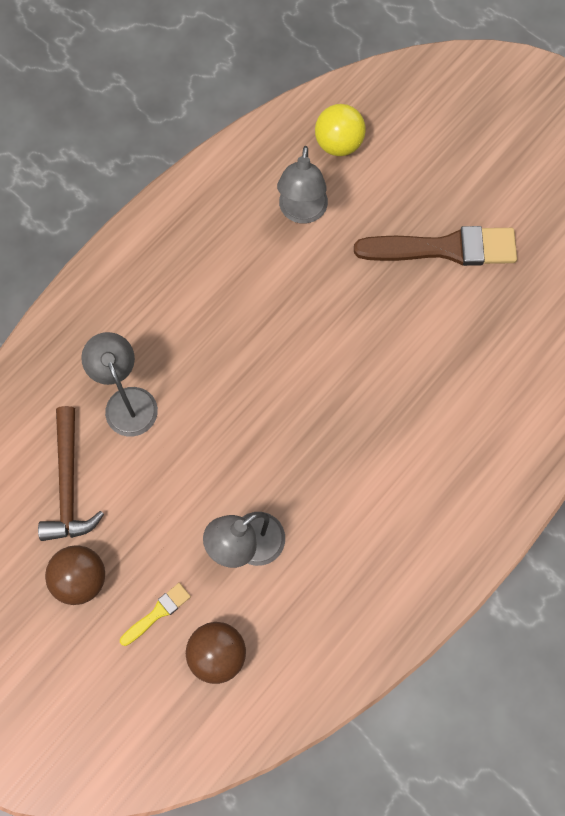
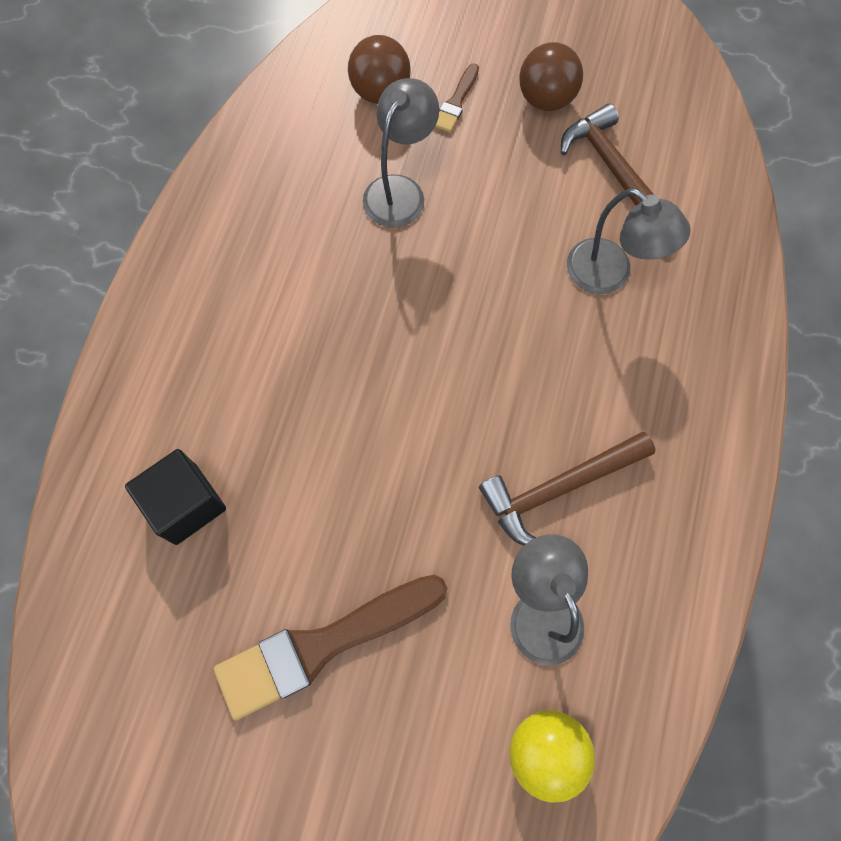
camera: 155 degrees right, 0 degrees up
(157, 613) = (456, 102): yellow brush -> brown brush
(251, 274) = (558, 488): none -> brown hammer
(504, 369) = (186, 504): none -> black cube

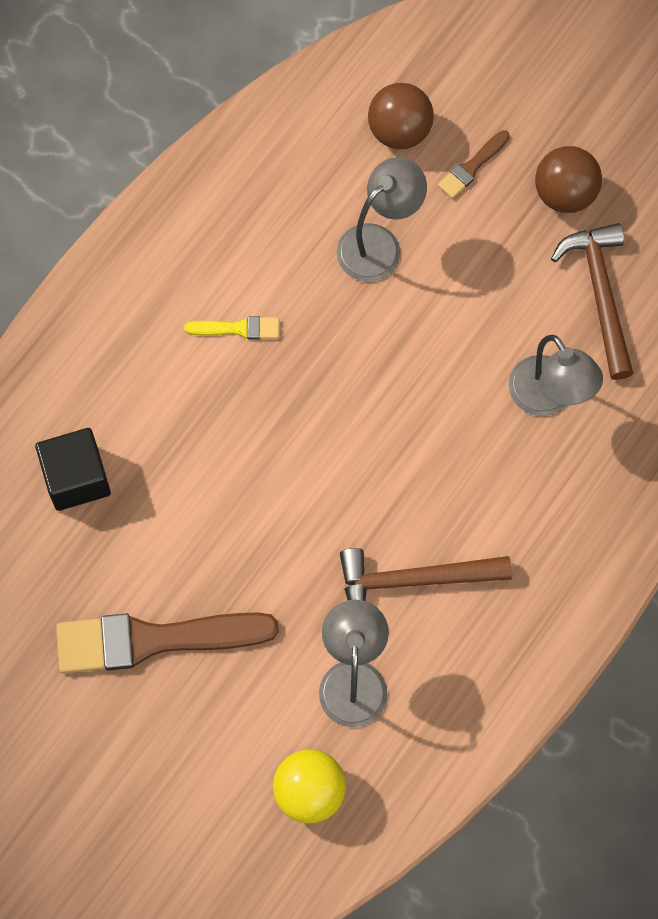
camera: 20 degrees right, 0 degrees up
(297, 307) = (238, 328): none -> yellow brush

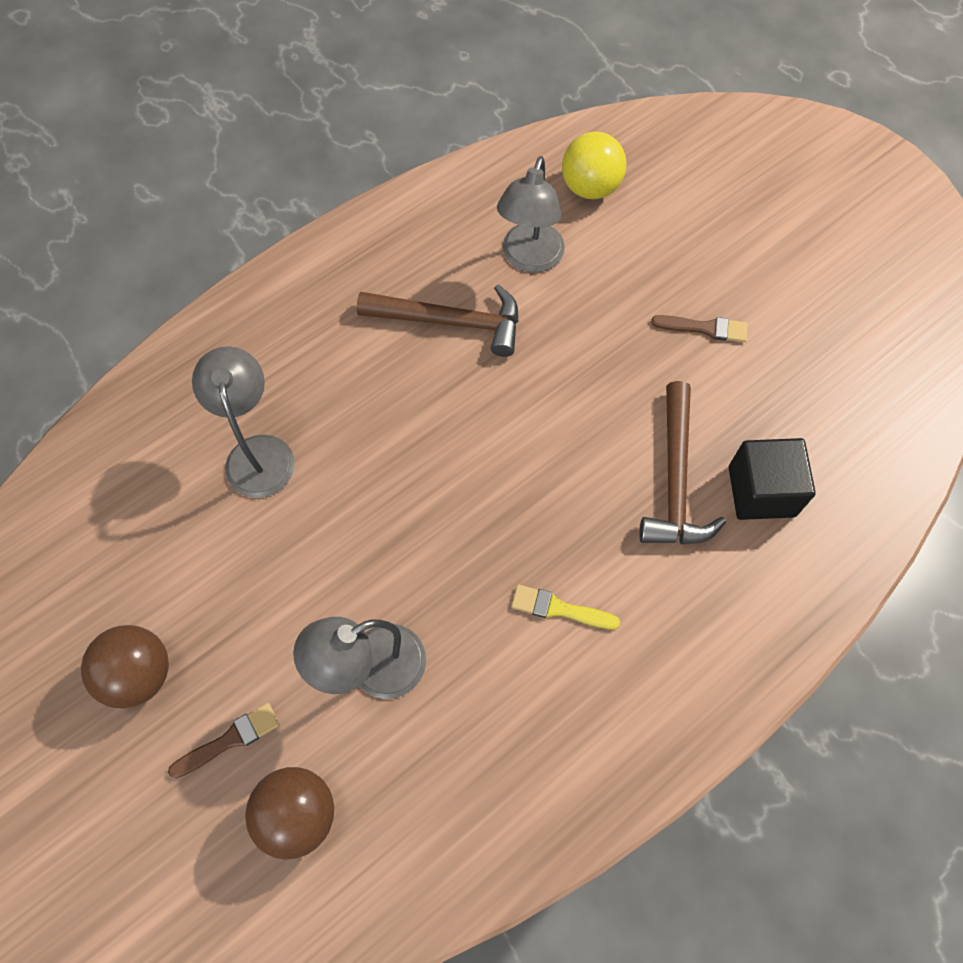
camera: 165 degrees left, 5 degrees down
(154, 640) = (704, 328): brown brush -> brown brush, size x0.45
(600, 294) = (156, 545): brown hammer -> brown hammer (675, 479)

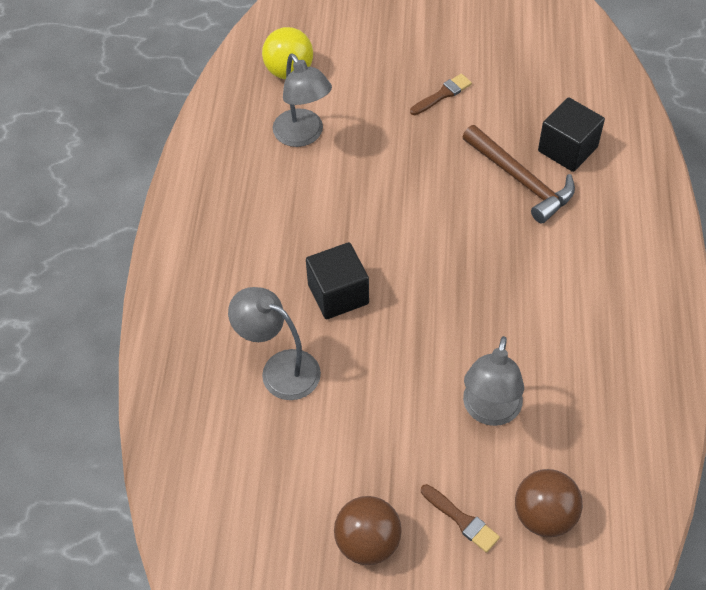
camera: 45 degrees left, 10 degrees down
(230, 739) = (461, 520): brown brush -> brown brush turned 120 degrees clockwise
(382, 432) = (338, 294): none -> black cube
(450, 322) = (301, 205): brown hammer -> none
(559, 609) = (543, 292): yellow brush -> none

